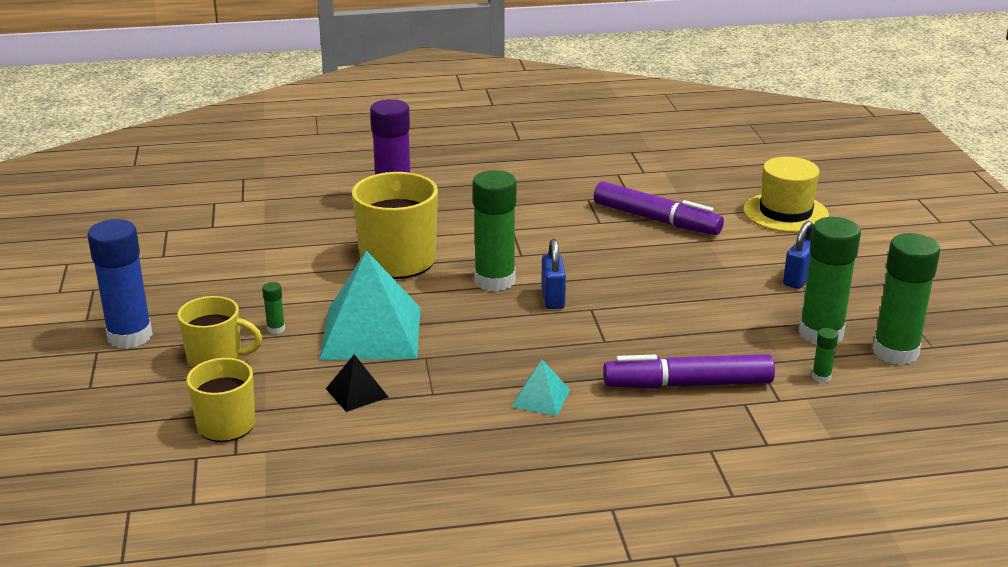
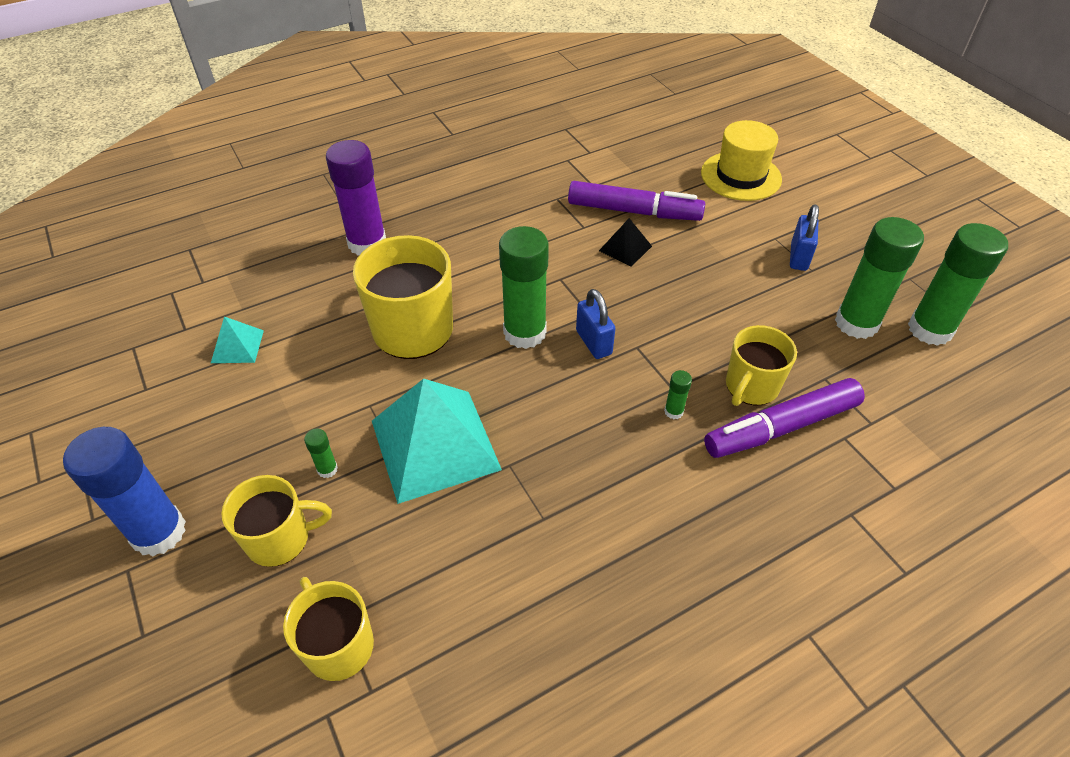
camera: 20 degrees left, 20 degrees up
(357, 392) = (463, 543): black pyramid -> black pyramid (625, 248)
(541, 398) = (655, 491): turquoise pyramid -> turquoise pyramid (237, 346)
(679, 354) = (751, 387): none -> yellow mug
(821, 377) = (889, 381): green glue stick -> green glue stick (673, 411)

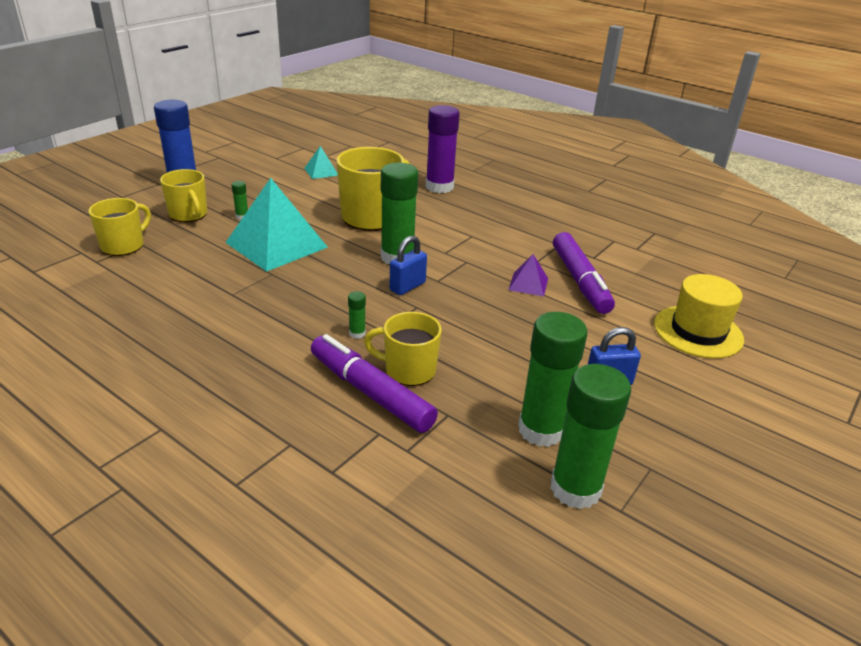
camera: 65 degrees right, 15 degrees down
(625, 248) = (528, 284): black pyramid -> purple pyramid

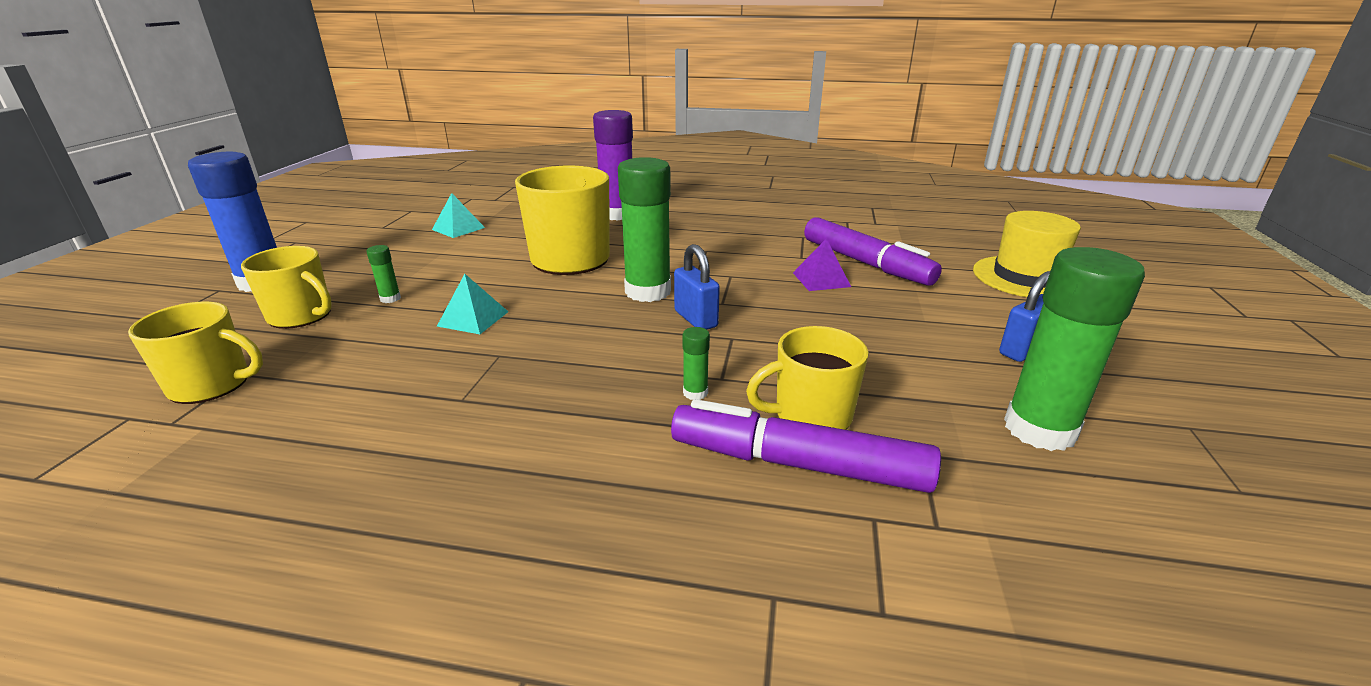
camera: 25 degrees left, 5 degrees down
(124, 245) = (212, 385): yellow mug -> yellow mug turned 90 degrees clockwise
(276, 244) = (473, 318): turquoise pyramid -> turquoise pyramid, size x0.46
(407, 286) = (695, 319): blue padlock -> blue padlock turned 45 degrees counterclockwise
(575, 489) = (1168, 486): green glue stick -> none

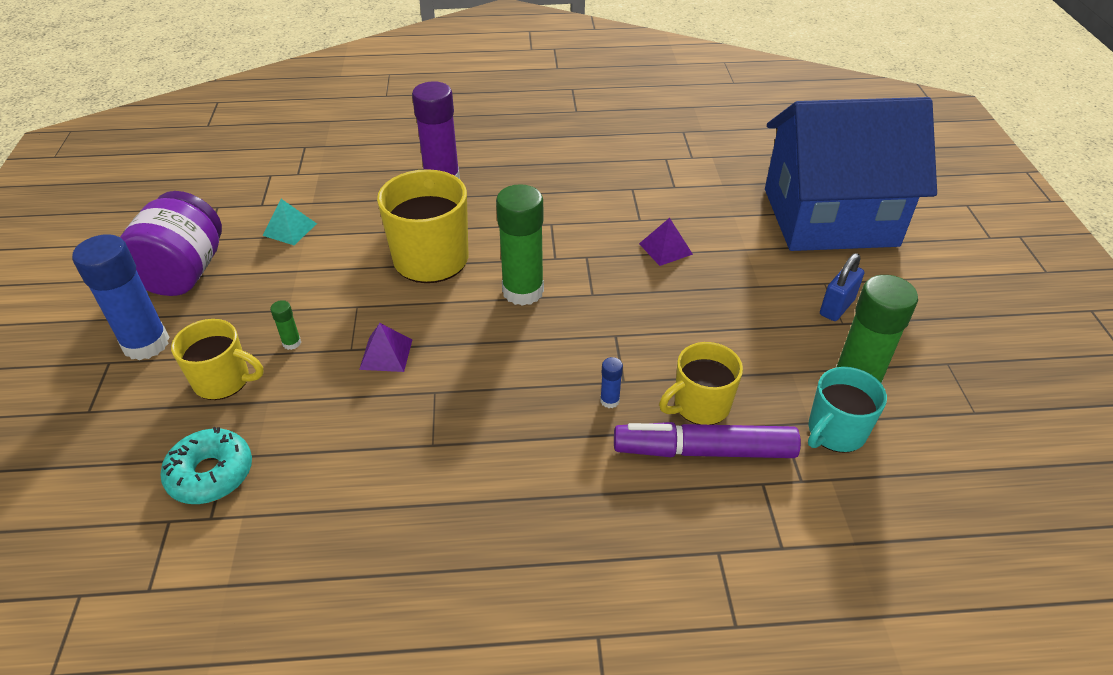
camera: 15 degrees left, 15 degrees up
(212, 385) = (211, 474): yellow mug -> turquoise donut
(343, 243) = (183, 273): none -> purple jar
(473, 318) = (386, 354): turquoise pyramid -> purple pyramid
(695, 319) = (578, 319): blue padlock -> none
(695, 393) = (609, 400): green glue stick -> blue glue stick
(865, 263) = (696, 219): purple marker -> none
(1002, 476) = (835, 432): none -> turquoise mug
(1026, 277) = (829, 217): yellow hat -> blue house

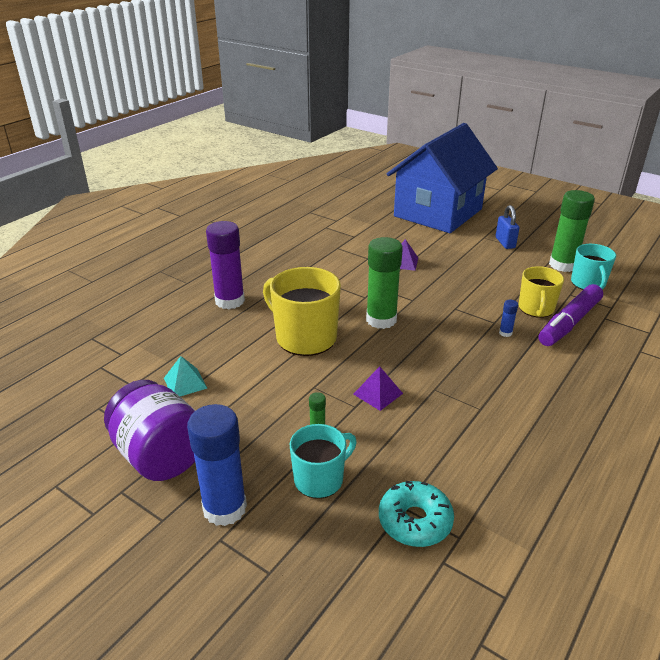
camera: 50 degrees left, 10 degrees down
(223, 381) = (320, 479): yellow mug -> turquoise mug

